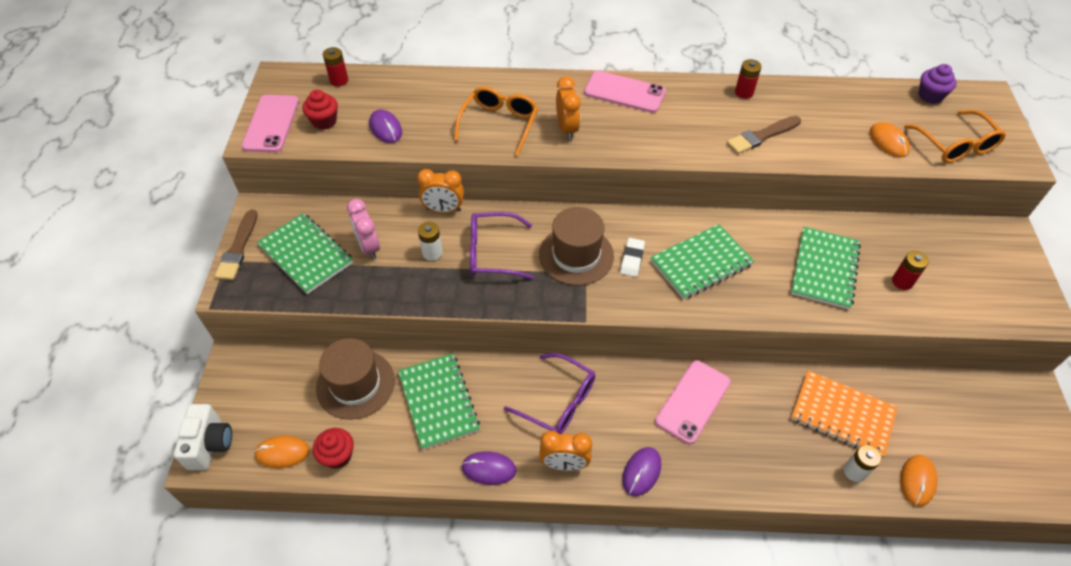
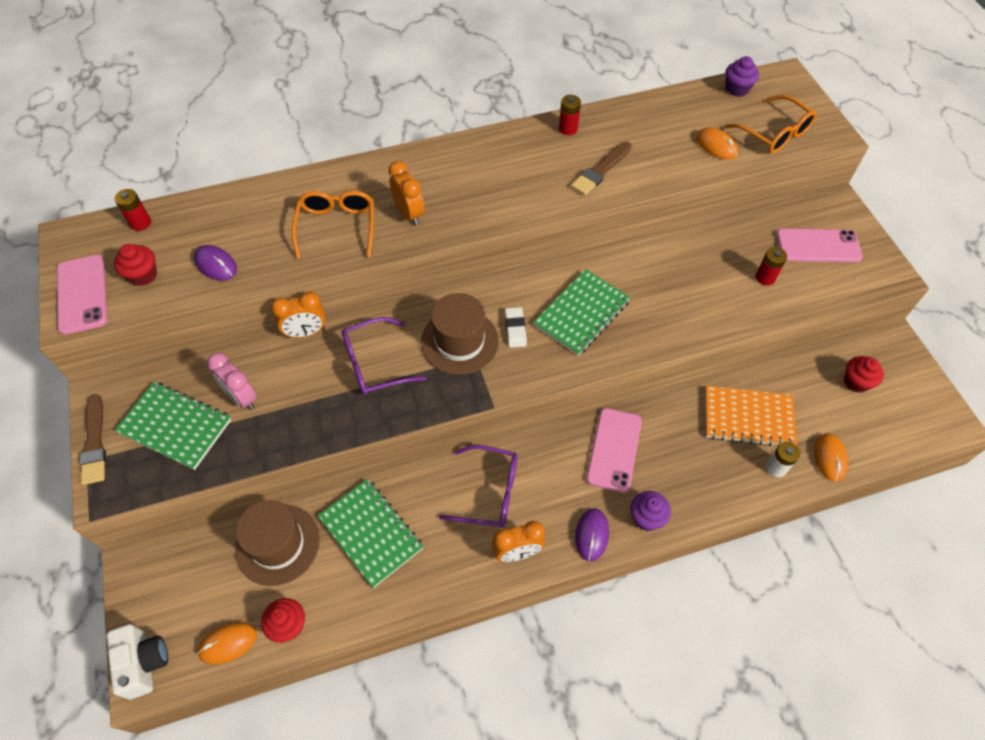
camera: 20 degrees left, 5 degrees up
(432, 253) = (312, 383): white battery -> none
(489, 469) = (446, 583): purple mouse -> none
(624, 92) = (452, 158): pink phone -> pink phone (818, 246)
(702, 474) = (646, 518): none -> purple cupcake
(824, 269) = (694, 285): green notebook -> none
(974, 416) = (856, 382): none -> red cupcake

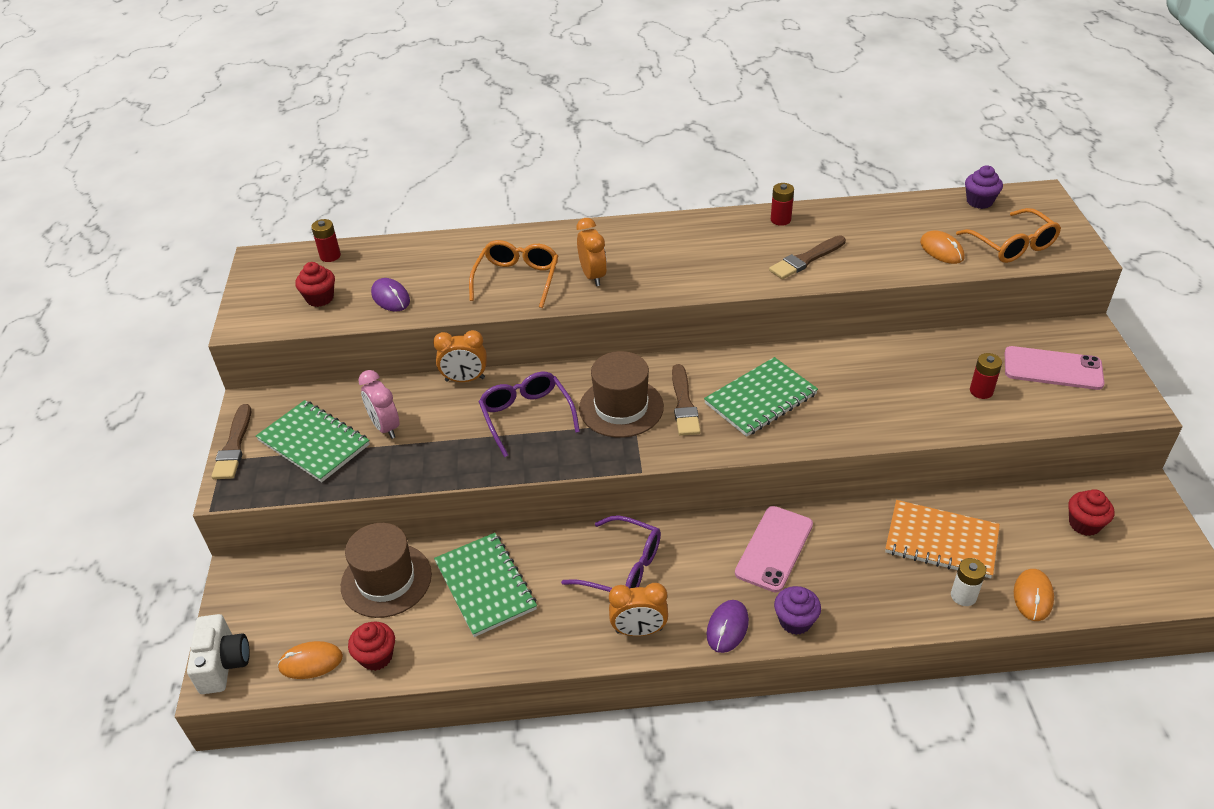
camera: 15 degrees right, 15 degrees down
(82, 294) = (260, 307): pink phone -> none
(374, 364) = (526, 416): purple glasses -> purple glasses turned 75 degrees clockwise
(515, 329) = (684, 404): white eraser -> brown brush

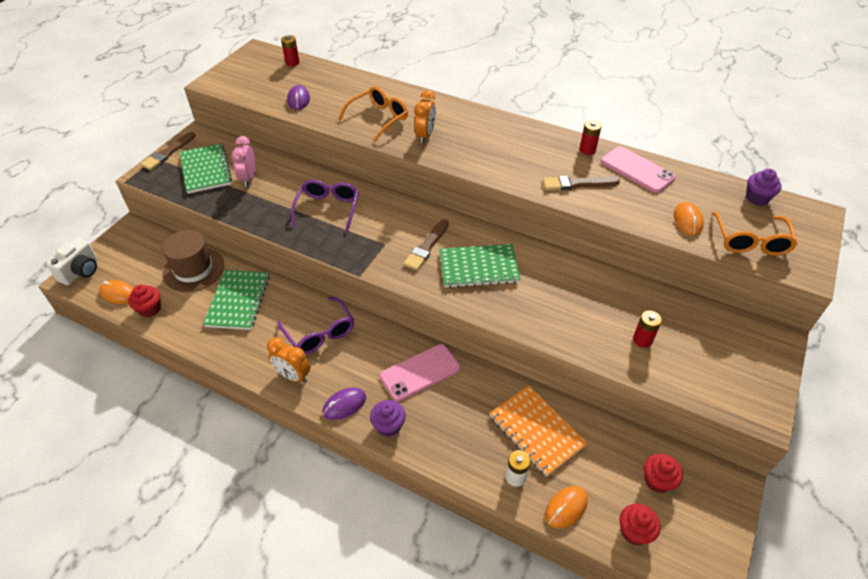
camera: 30 degrees right, 5 degrees up
(320, 298) = (262, 84): red cupcake -> red cupcake (634, 531)
(465, 379) = (316, 171): orange clock -> none
(621, 407) = (386, 230): brown hat -> none
(1052, 368) = (718, 352): pink phone -> pink phone (637, 170)

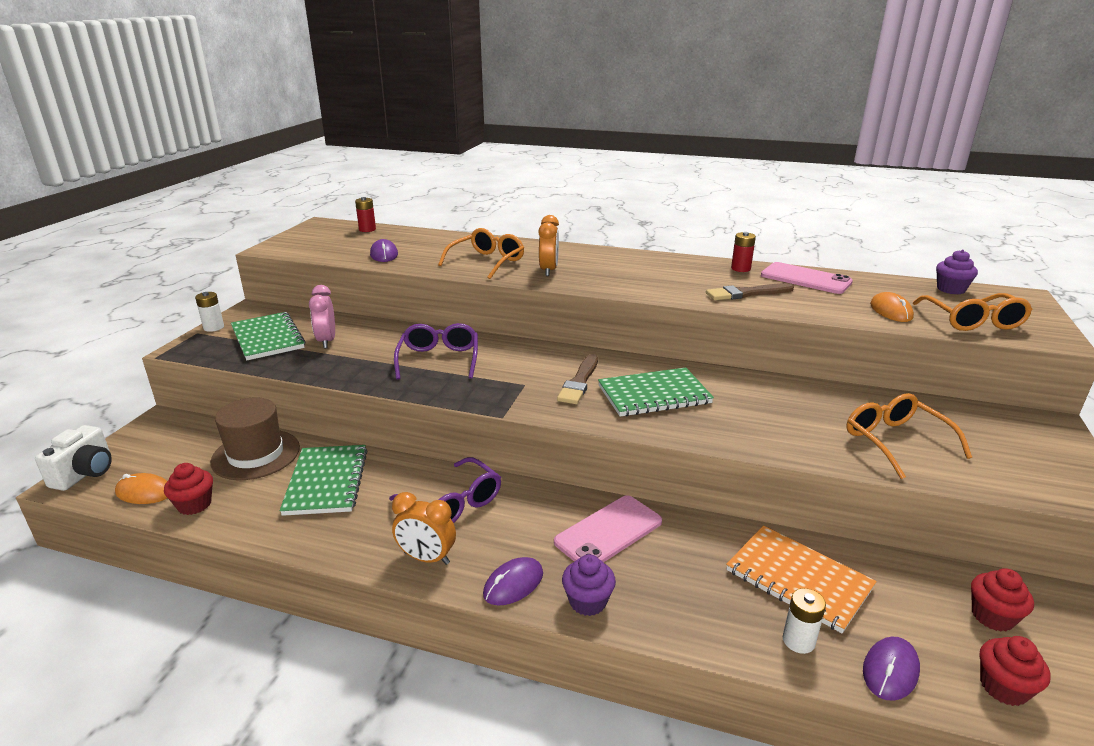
camera: 10 degrees left, 20 degrees down
(168, 153) = (213, 327): brown brush -> white battery
(566, 508) = (890, 670): orange mouse -> purple mouse
(642, 340) = (895, 441): red battery -> orange glasses

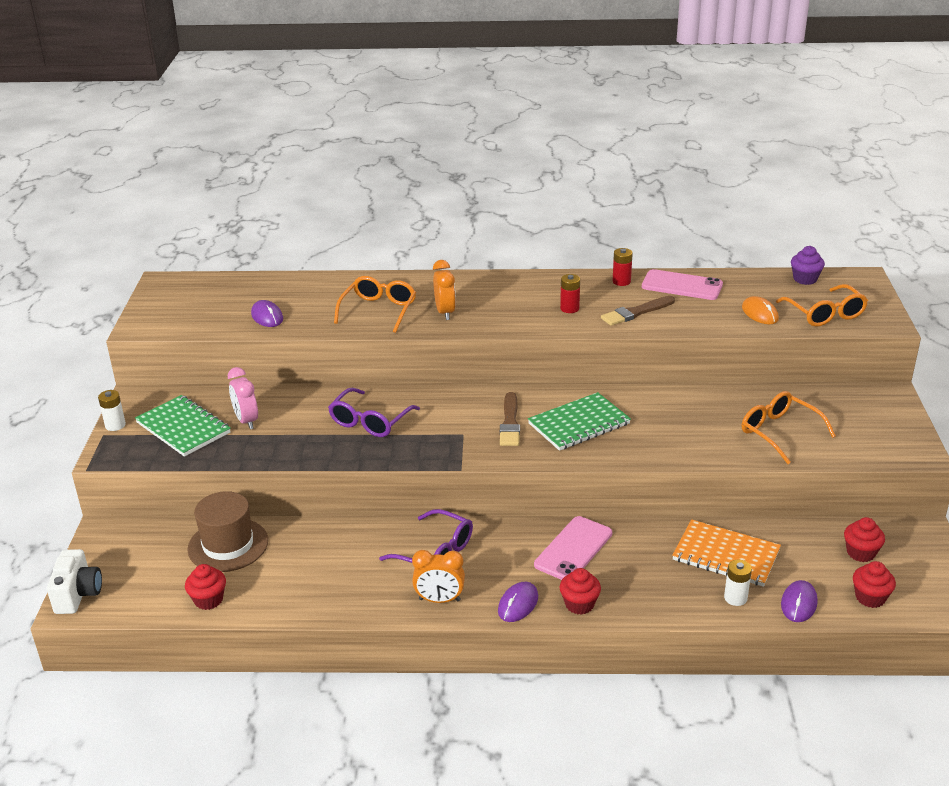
camera: 15 degrees left, 5 degrees up
(144, 492) = (152, 599): orange mouse -> none
(327, 481) = (313, 556): green notebook -> none
(367, 229) = (222, 283): red battery -> red battery (569, 308)
(439, 359) = (370, 422): purple glasses -> purple glasses turned 135 degrees counterclockwise
(587, 601) = (579, 604): purple cupcake -> red cupcake

